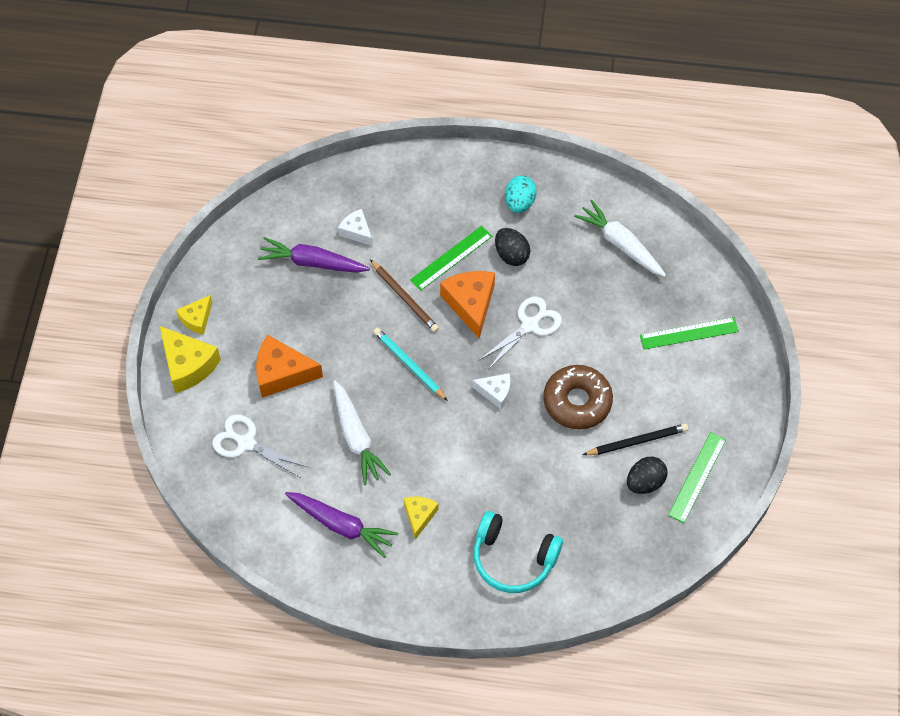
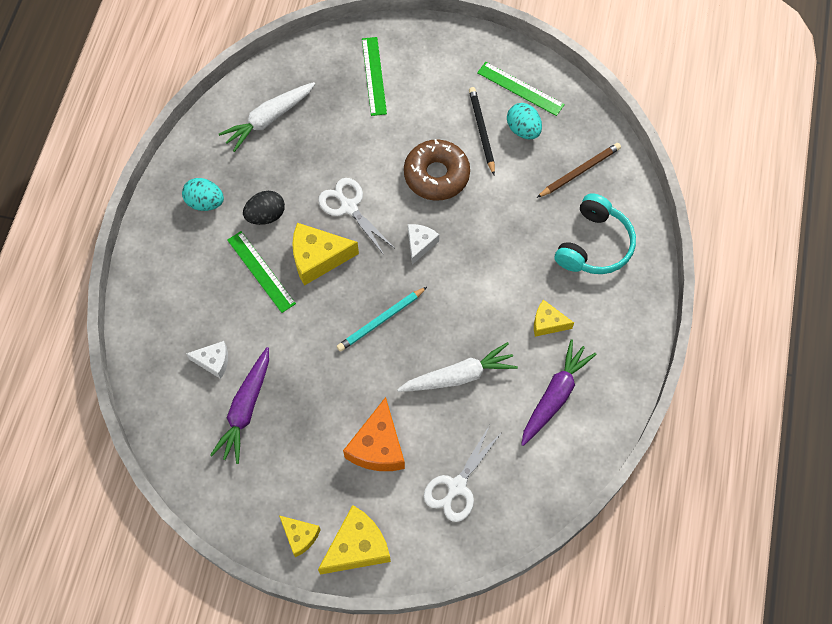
camera: 85 degrees left, 5 degrees up
(356, 231) = (213, 361): white cheese -> white cheese turned 135 degrees counterclockwise
(404, 297) = (302, 319): brown pencil -> brown pencil (579, 171)
(470, 304) = (318, 258): orange cheese -> yellow cheese
(645, 482) = (523, 130): black egg -> turquoise egg

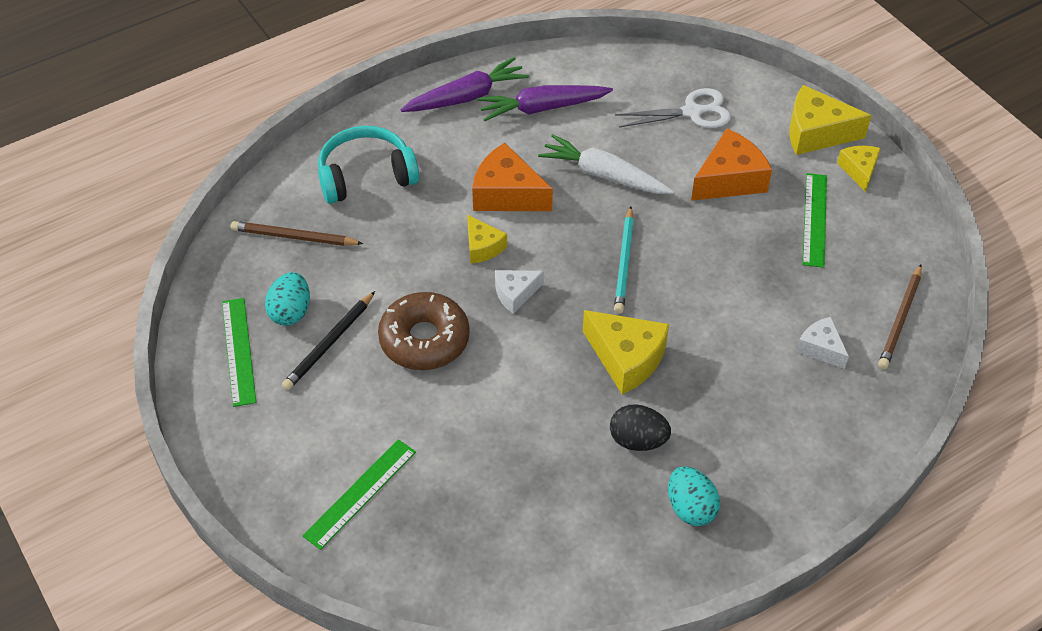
camera: 135 degrees left, 15 degrees down
(181, 426) = (900, 319): none -> brown pencil
(245, 409) = (824, 288): purple carrot -> purple carrot (466, 97)
(261, 271) = (697, 391): green ruler -> green ruler (815, 219)
(269, 119) = (528, 544): white carrot -> none
(349, 207) = (544, 380): white scissors -> none
(381, 320) = (624, 262): turquoise pencil -> turquoise pencil turned 90 degrees clockwise
(500, 307) = (507, 194): none -> orange cheese
(547, 323) = (482, 154): yellow cheese -> yellow cheese (482, 247)

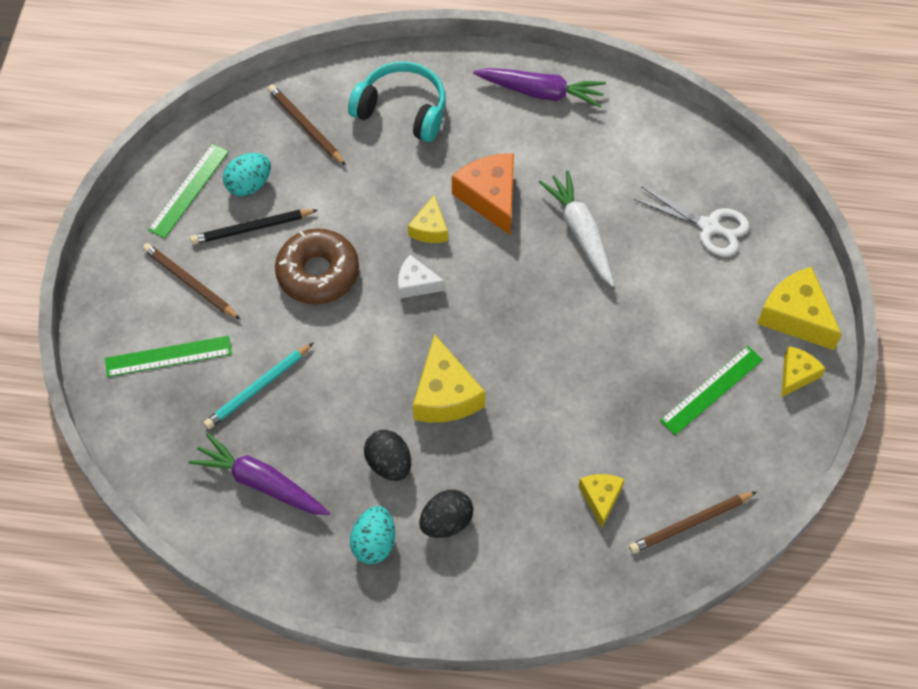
camera: 40 degrees right, 10 degrees up
(318, 422) = (190, 283): none -> brown pencil
(542, 108) = (590, 142): purple carrot -> purple carrot (261, 482)
(624, 262) = (521, 317): turquoise pencil -> turquoise pencil (258, 387)
(728, 450) = (446, 522): none -> black egg
(730, 179) = (678, 306): orange cheese -> none
(821, 348) = (600, 498): white cheese -> yellow cheese

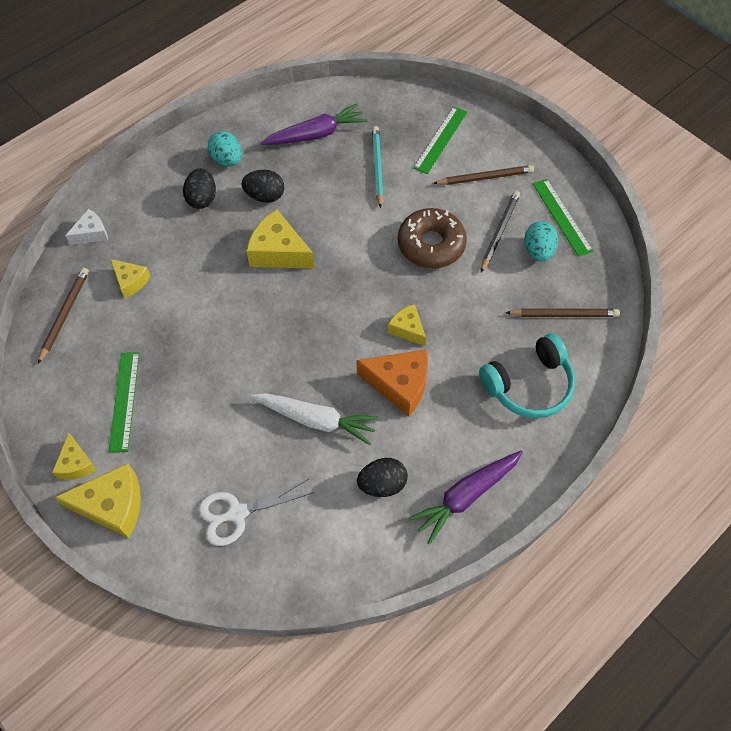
camera: 130 degrees right, 0 degrees up
(416, 284) = (371, 291): white cheese -> white cheese (92, 233)
(587, 150) = (382, 484): none -> black egg

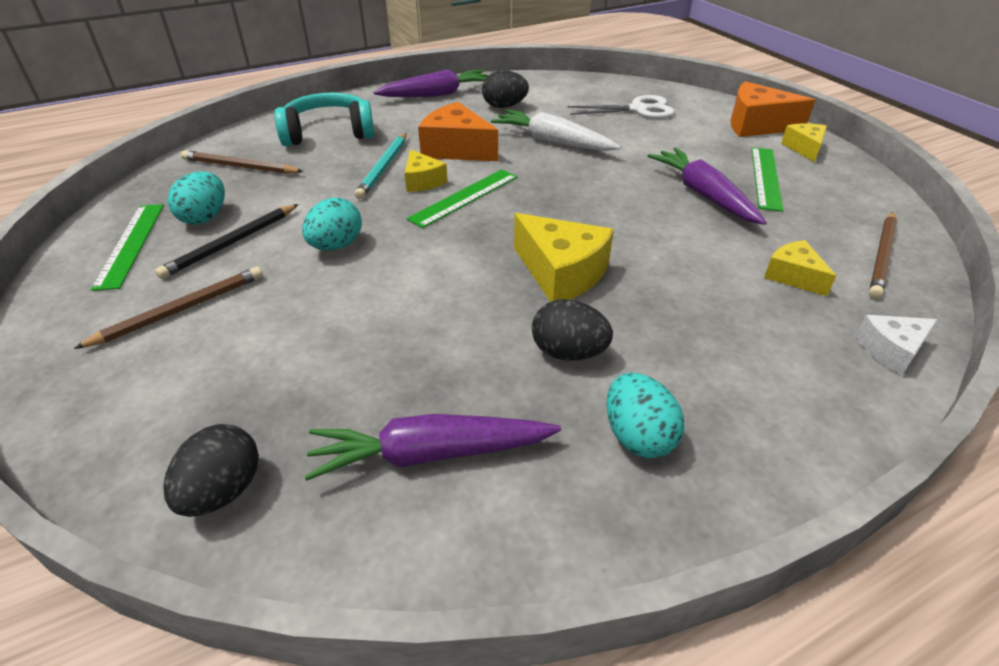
camera: 165 degrees left, 20 degrees down
(113, 506) = (756, 125): yellow cheese -> orange cheese
(180, 362) = (703, 195): none -> purple carrot
(202, 199) = (688, 370): black egg -> black egg (223, 491)
(377, 167) = (344, 361): turquoise pencil -> turquoise pencil (383, 167)
(431, 244) = (336, 245): brown donut -> turquoise egg
(441, 140) = (191, 387): green ruler -> green ruler (464, 197)
(485, 178) = (180, 310): brown pencil -> brown pencil turned 135 degrees clockwise

